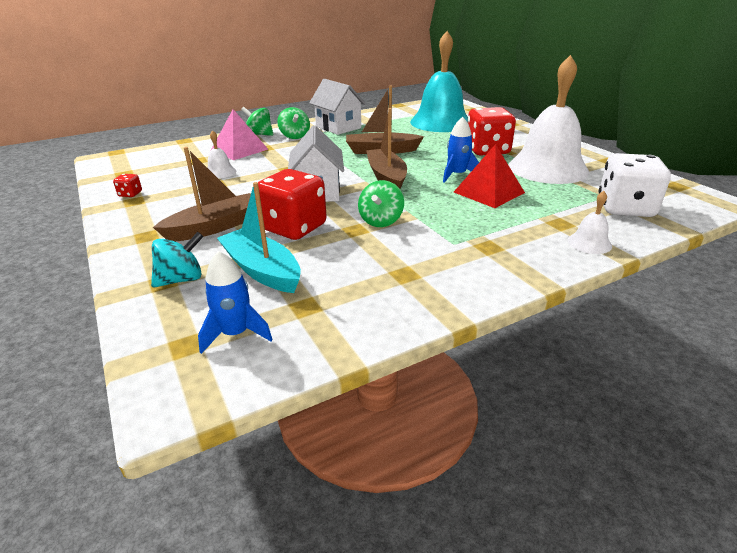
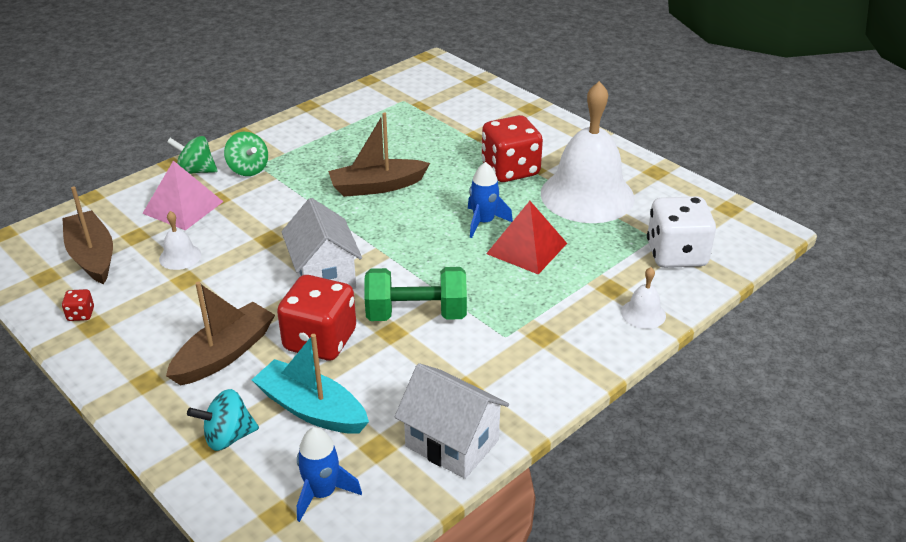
camera: 15 degrees left, 5 degrees up
(181, 279) = (228, 437): turquoise spinning top -> turquoise spinning top turned 150 degrees counterclockwise
(338, 127) = (301, 142): white house -> white house (452, 443)
(381, 221) = (416, 314): green spinning top -> green dumbbell
(386, 177) = (399, 238): brown boat -> brown boat (92, 256)
(440, 122) = (438, 116): turquoise bell -> none

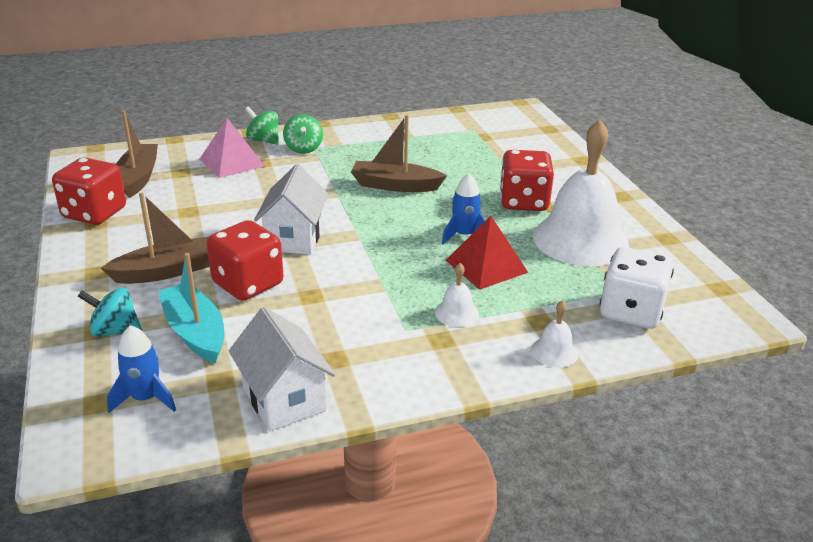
camera: 25 degrees right, 5 degrees down
(81, 314) = (94, 213): red dice -> red dice, size x2.42
(180, 256) = (198, 194): white bell -> white bell (456, 313)
(416, 314) = (343, 288): green dumbbell -> none

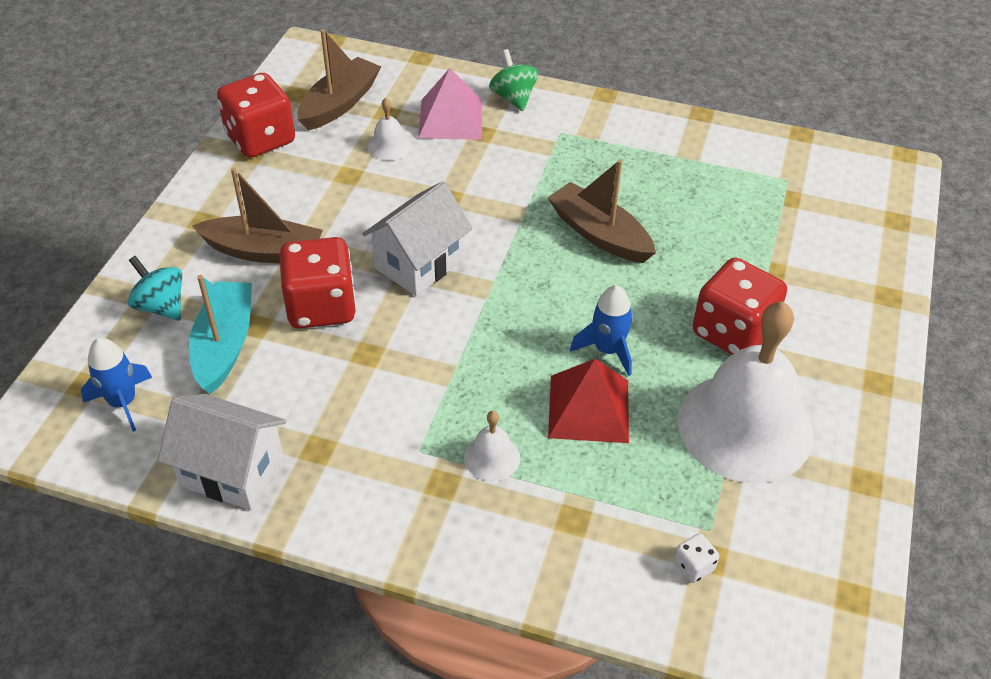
camera: 35 degrees right, 15 degrees up
(284, 399) = (232, 471): white house -> white house turned 75 degrees counterclockwise
(303, 149) = (546, 129): green spinning top -> none
(554, 352) = (545, 570): white bell -> white bell (389, 146)
(631, 312) = (693, 566): white dice -> white dice, size x0.41

